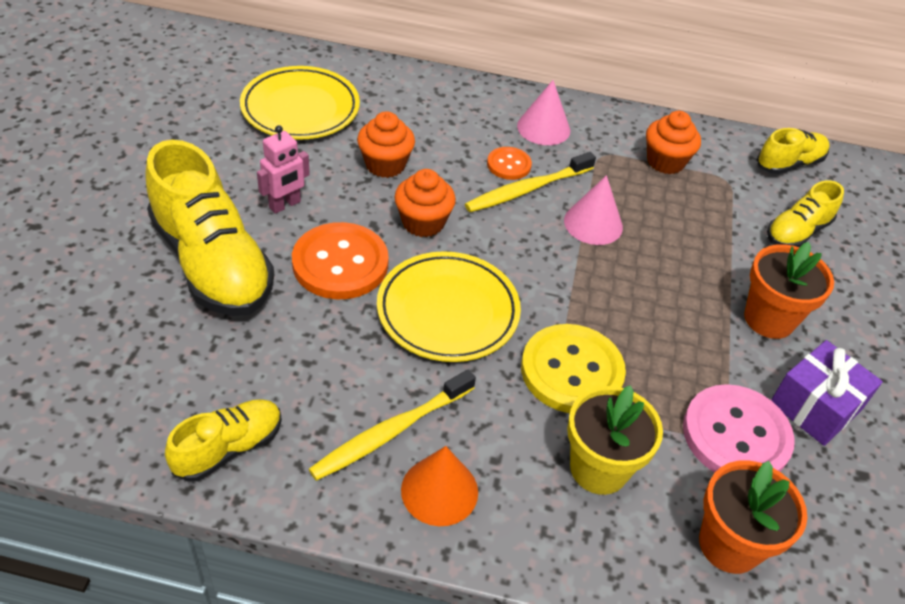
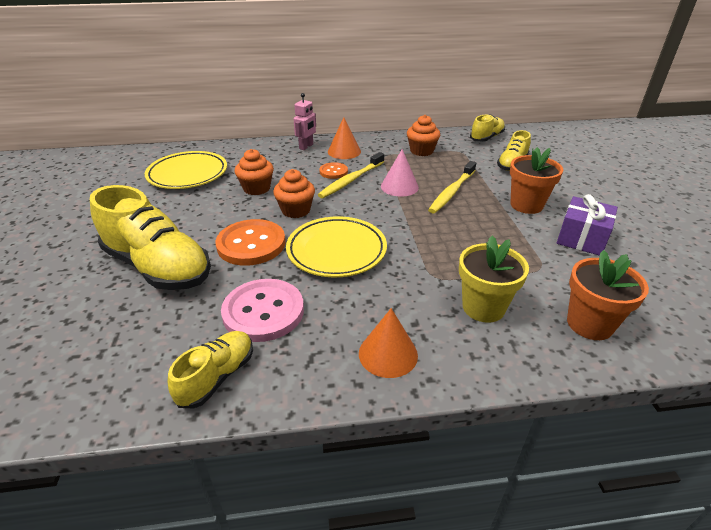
camera: 15 degrees left, 10 degrees down
(285, 205) = (198, 223): pink robot -> pink robot (306, 146)
(391, 432) = (334, 329): yellow toothbrush -> yellow toothbrush (452, 192)
(543, 128) = (344, 151): pink cone -> orange cone
(571, 371) = (433, 260): yellow button -> none
(736, 435) = (550, 265): pink button -> pink button (263, 312)

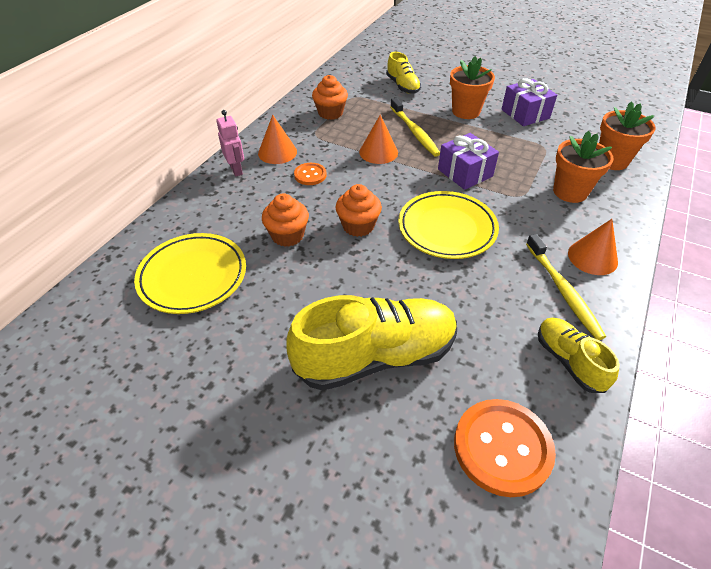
camera: 55 degrees left, 10 degrees up
(251, 244) = (391, 276): orange button -> orange button (502, 448)
(263, 312) = (502, 304): pink button -> none
(351, 180) = (338, 172): yellow toothbrush -> yellow toothbrush (563, 291)
(399, 186) = (378, 152): pink cone -> orange cone
(428, 235) = (465, 173): none -> purple gift
(483, 307) = (570, 192): yellow flower pot -> orange flower pot
(486, 138) = (347, 74): yellow shoe -> none

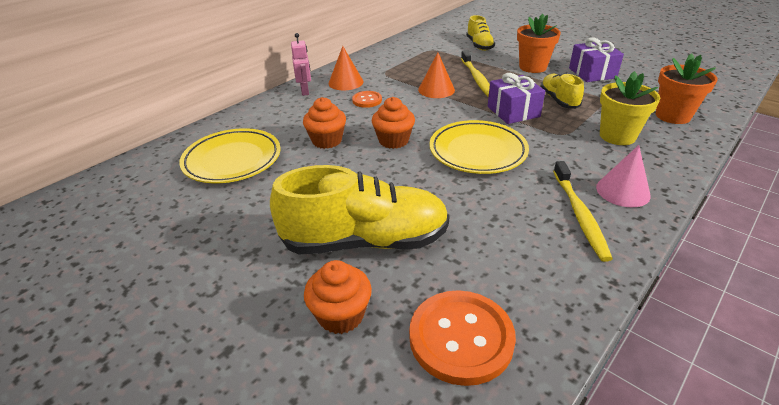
camera: 15 degrees right, 10 degrees down
(330, 113) = (405, 59): orange cupcake -> orange cupcake (341, 315)
(569, 361) = (563, 275): yellow shoe -> yellow shoe (559, 100)
(570, 192) = (617, 136): orange flower pot -> yellow flower pot
(592, 257) = (623, 191): orange cone -> pink cone

